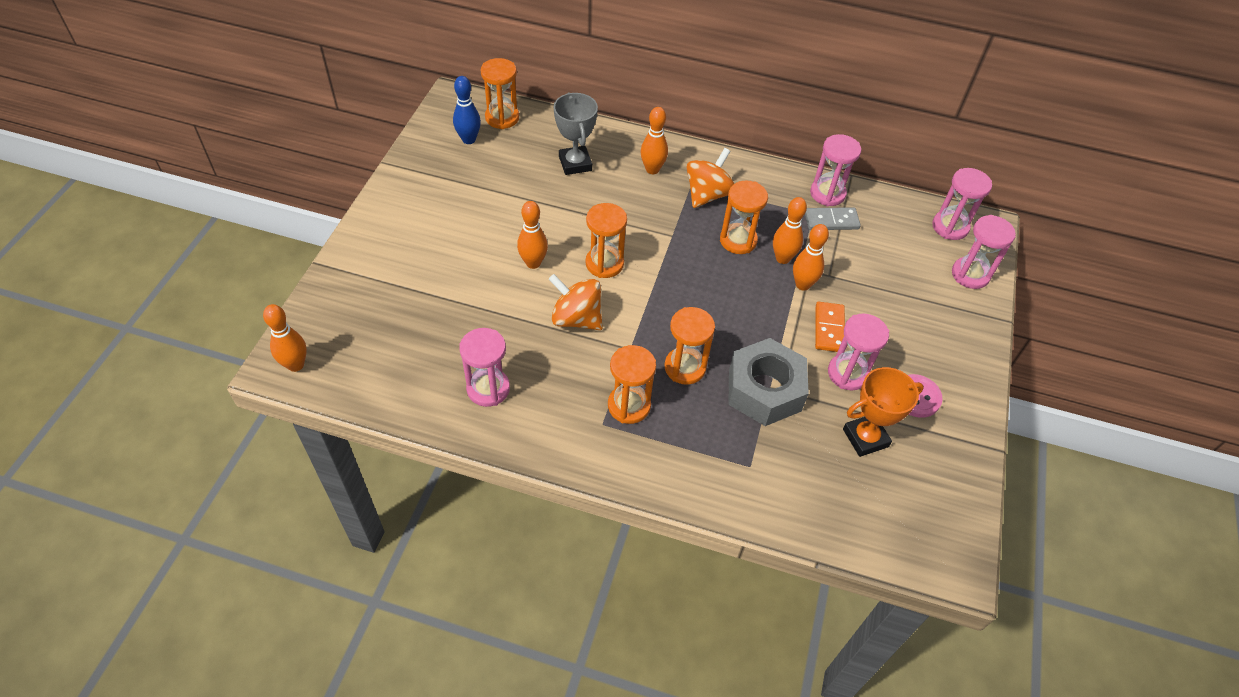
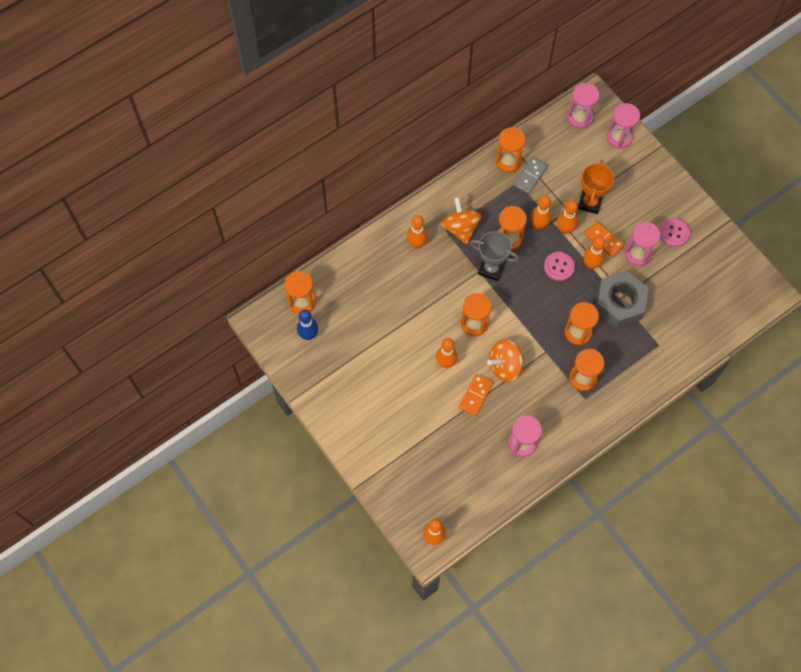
camera: 50 degrees left, 15 degrees up
(515, 310) = (475, 395): none -> orange domino
(575, 163) = (378, 285): grey trophy -> grey trophy (491, 269)
(750, 304) = (559, 267): none -> pink button
(785, 333) = (591, 264): none -> orange bowling pin
(827, 193) = (508, 161): pink hourglass -> orange hourglass
(865, 438) = (680, 277): orange trophy -> orange trophy (589, 203)

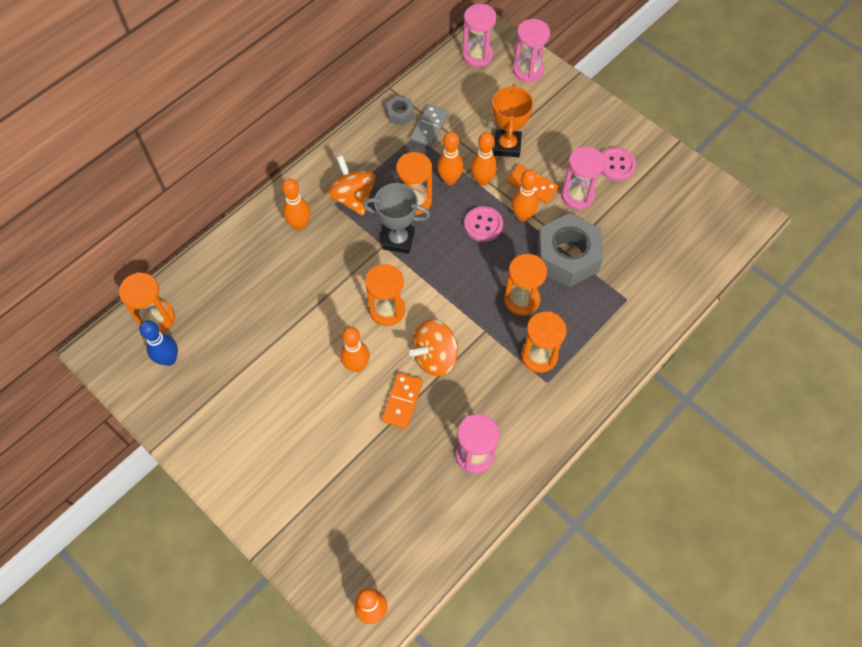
camera: 10 degrees left, 5 degrees down
(508, 161) = (400, 114): orange hourglass -> grey nut

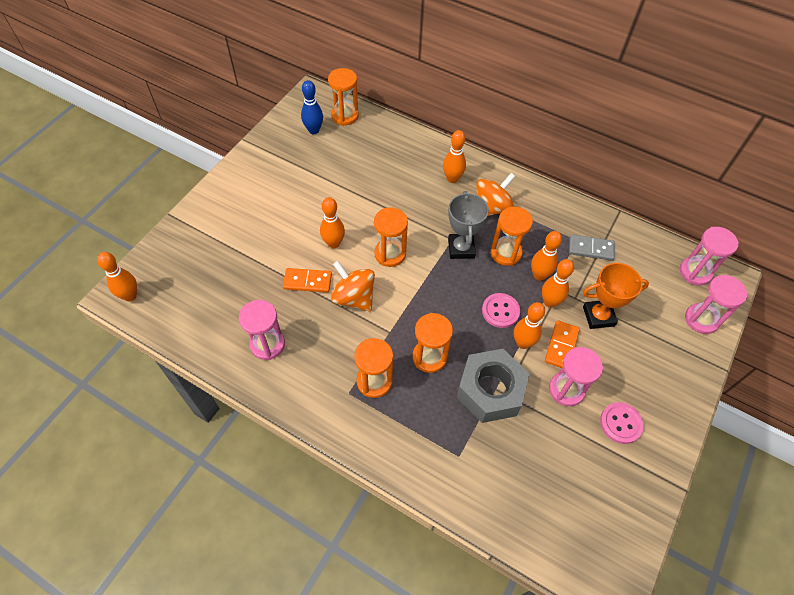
camera: 75 degrees right, 5 degrees down
(400, 114) = (594, 224): grey nut -> none

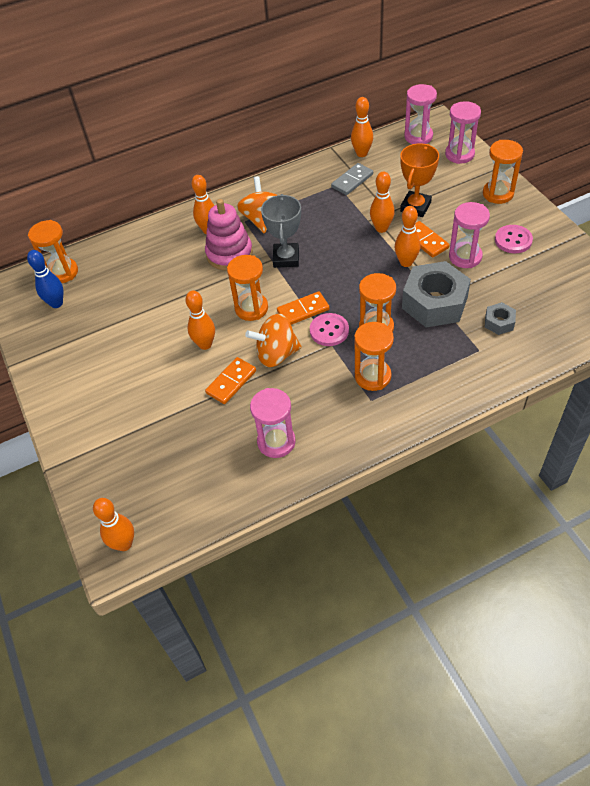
camera: 50 degrees left, 5 degrees down
(412, 291) = (303, 310): none -> orange domino
(437, 207) = (229, 254): none -> pink stacking toy
(461, 248) = (286, 258): grey trophy -> grey trophy turned 60 degrees clockwise
(500, 311) = (367, 262): pink button -> pink button (329, 331)
(504, 459) = (499, 322): none -> grey nut
(506, 253) = (314, 232): orange hourglass -> orange hourglass (498, 194)
(539, 275) = (352, 222): orange bowling pin -> orange bowling pin (362, 153)

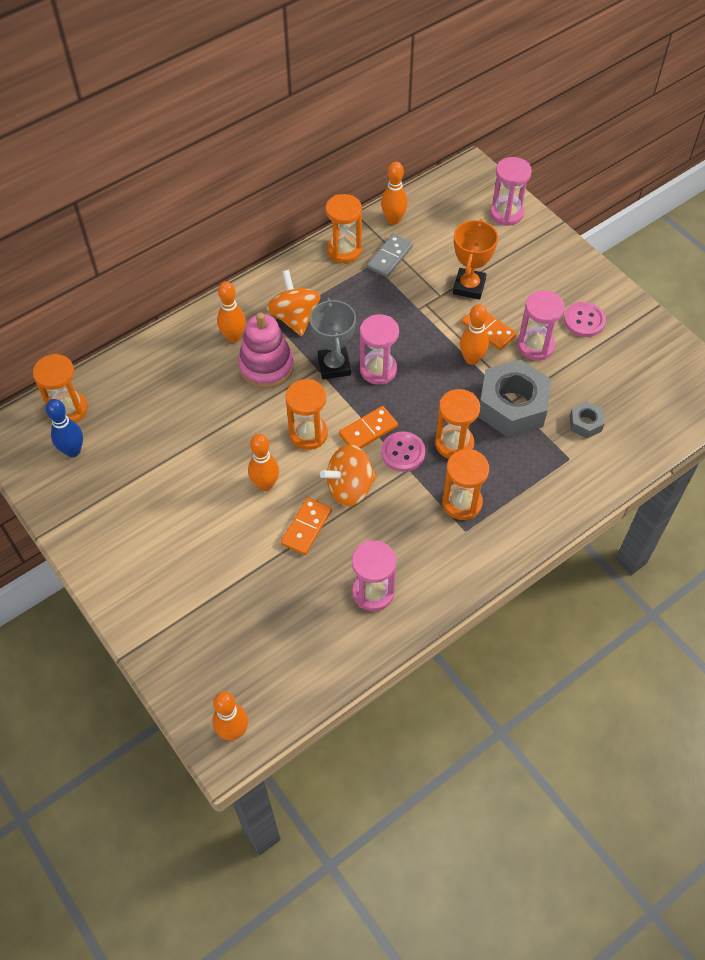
camera: 15 degrees left, 5 degrees up
(381, 228) = (435, 317): orange bowling pin -> none
(418, 136) = (455, 192): pink hourglass -> pink hourglass (378, 370)
(498, 194) = (558, 262): orange hourglass -> orange hourglass (344, 250)

